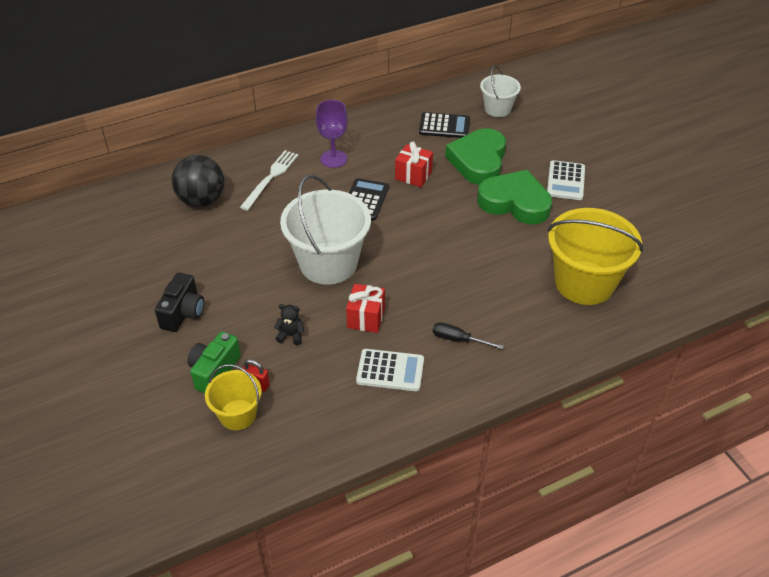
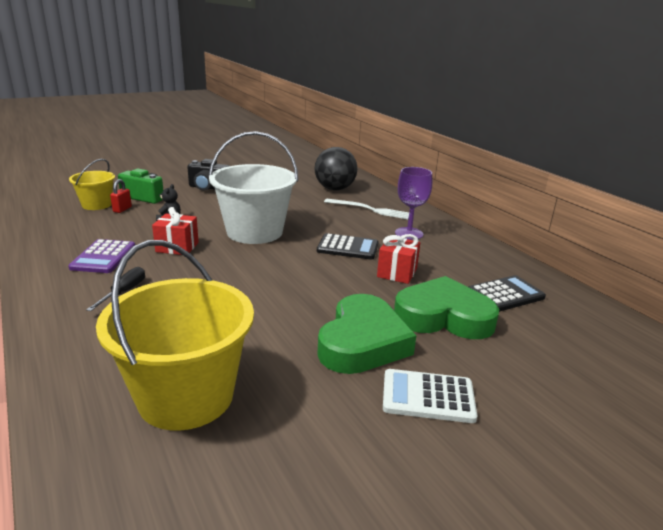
camera: 85 degrees right, 20 degrees down
(390, 370) = (103, 257): white calculator -> purple calculator
(444, 126) = (505, 294): black calculator -> black calculator turned 120 degrees counterclockwise
(497, 109) = (579, 338): white bucket -> none

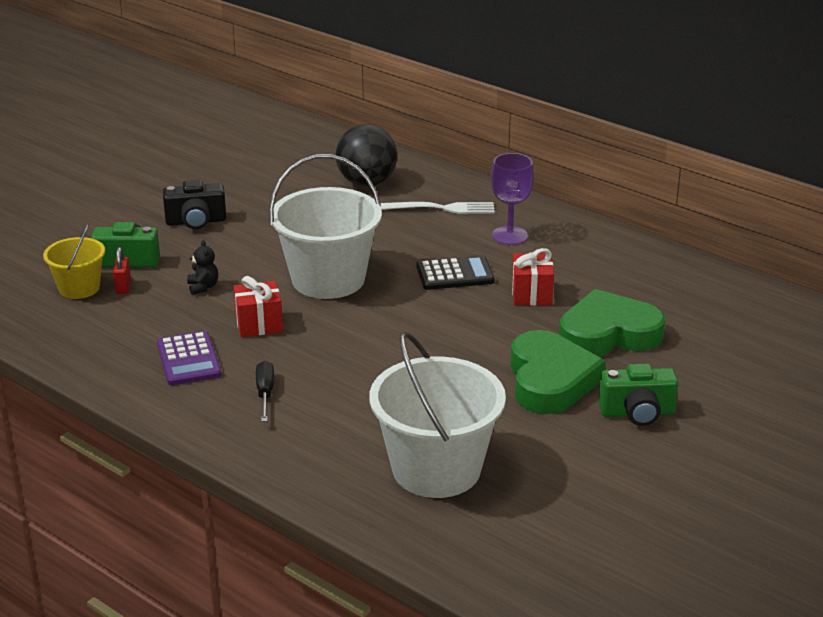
camera: 20 degrees left, 5 degrees up
(186, 396) = (436, 469): yellow bucket -> white bucket
(428, 396) = (637, 413): white calculator -> green camera
(505, 294) = (654, 292): black calculator -> none

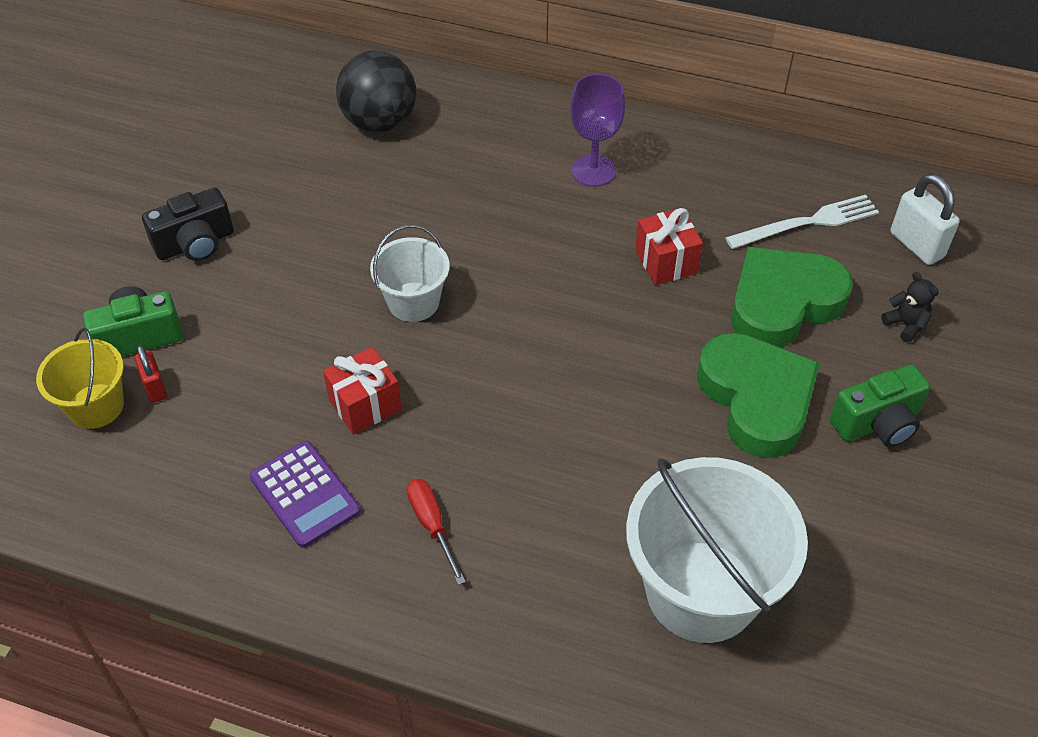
camera: 20 degrees left, 20 degrees up
(203, 287) = (261, 358): black teddy bear -> black teddy bear (905, 325)
(265, 393) = (432, 525): black screwdriver -> red screwdriver
(328, 279) = (413, 302): white bucket -> white bucket, size x0.55
(438, 208) = (488, 145): white fork -> white fork (807, 223)
(455, 274) = (561, 252): black calculator -> none
(742, 323) = (916, 245): none -> white padlock

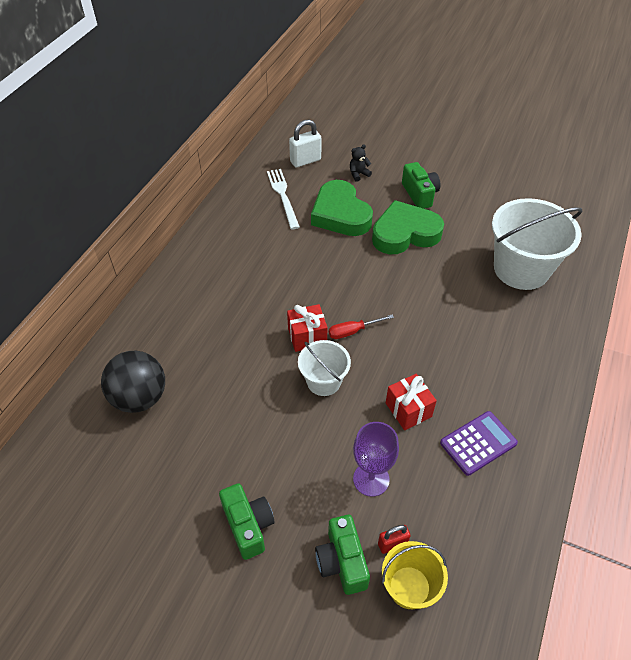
camera: 85 degrees left, 0 degrees up
(195, 244) = (248, 525): black camera -> green camera
(432, 525) = (494, 377): red screwdriver -> red screwdriver (353, 331)
(593, 170) = (221, 281): purple goblet -> purple goblet (371, 479)
(666, 262) = (304, 256): red gift -> red gift (307, 337)

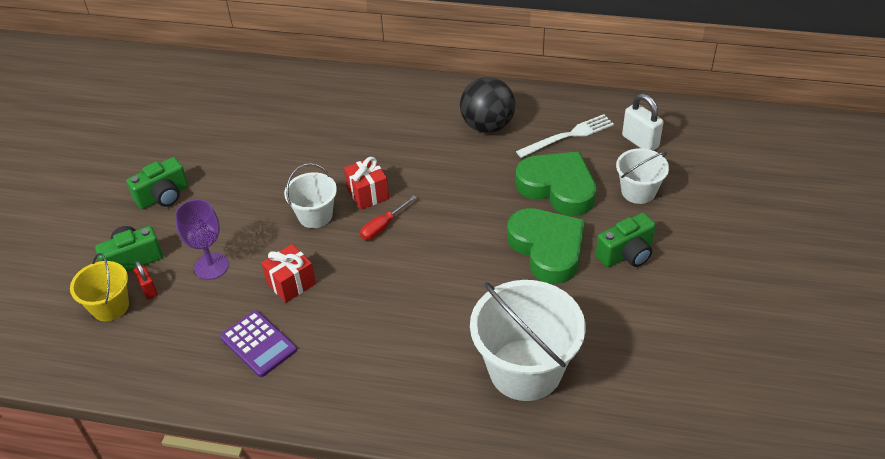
camera: 80 degrees right, 5 degrees down
(140, 398) = (278, 105): black ball -> black ball (487, 126)
(340, 214) = (558, 187): green heart -> green heart turned 75 degrees clockwise
(353, 331) = (383, 226): red screwdriver -> red screwdriver turned 105 degrees counterclockwise
(358, 174) = (638, 191): black teddy bear -> white bucket

